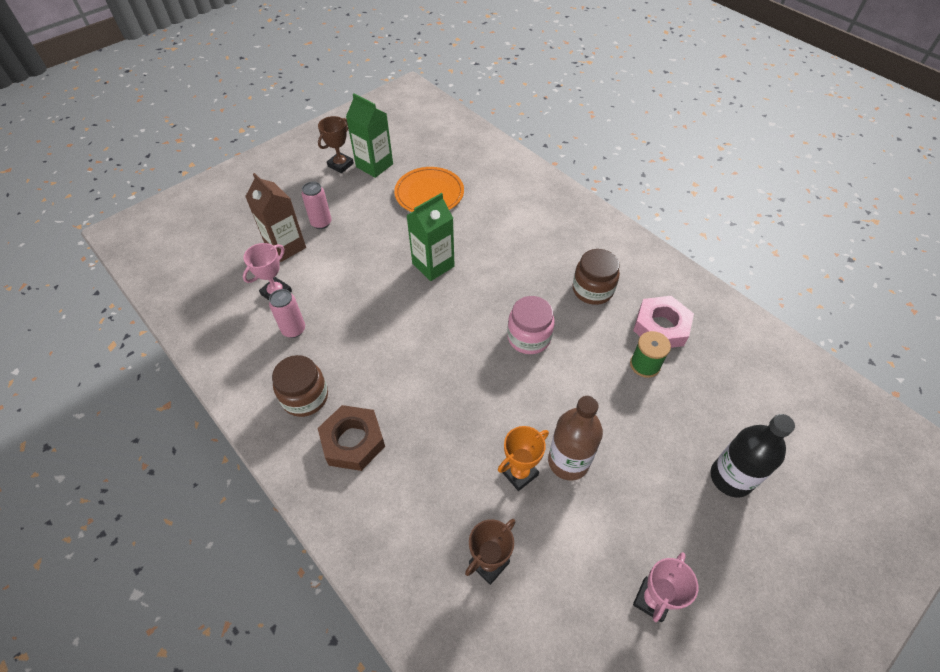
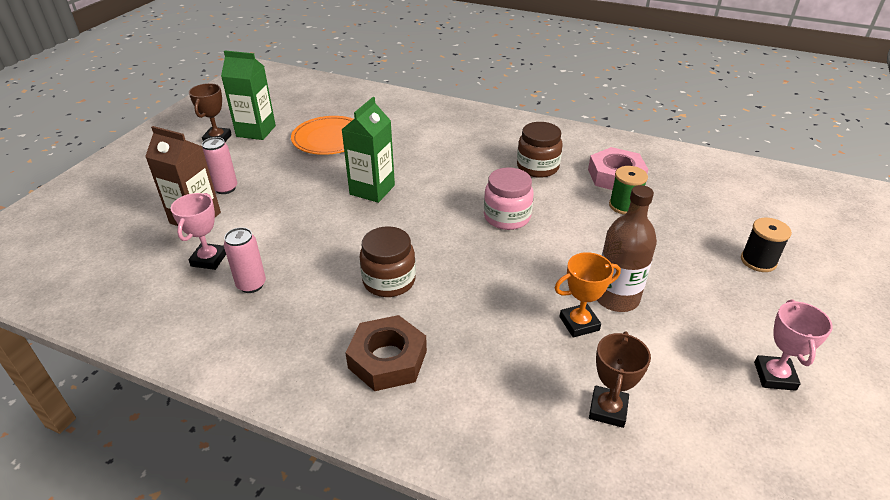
camera: 25 degrees left, 15 degrees down
(305, 397) = (304, 339): brown jar -> brown jar (389, 281)
(519, 473) = (579, 323): orange trophy -> orange trophy turned 45 degrees clockwise
(731, 478) = (758, 261): black bottle -> black spool

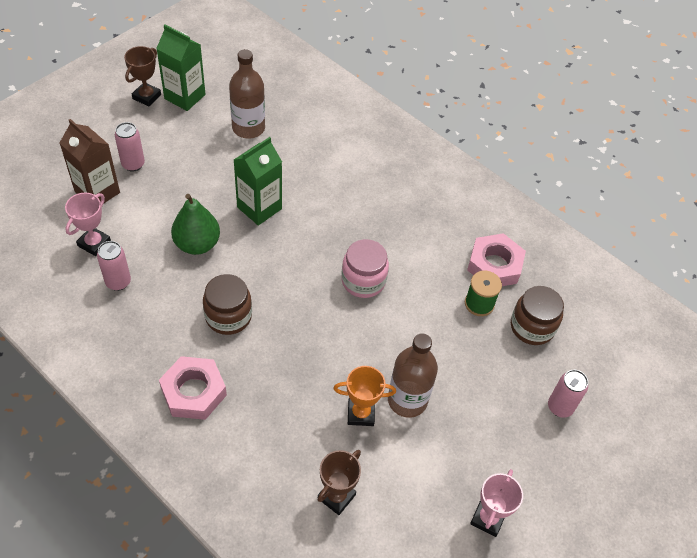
camera: 15 degrees right, 15 degrees up
(323, 232) = (197, 244): none -> green pear
(329, 138) = (248, 128): orange plate -> brown bottle
(387, 359) = (194, 392): brown nut -> pink nut
(537, 167) = (426, 229): brown jar -> brown jar (532, 327)
(758, 261) = (560, 407): black spool -> pink can

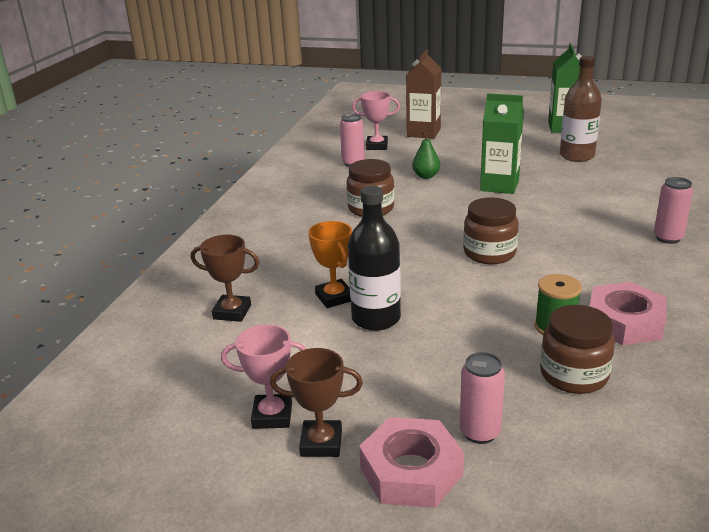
camera: 70 degrees right, 25 degrees down
(133, 164) = (467, 134): pink can -> pink can (668, 238)
(146, 97) = (539, 117): brown trophy -> brown trophy (321, 443)
(194, 392) = (283, 218): pink nut -> pink nut (411, 471)
(197, 244) = (426, 176): green pear -> green pear, size x0.61
(363, 281) = (489, 253): pink jar -> brown jar
(407, 400) = (376, 318): brown bottle -> black bottle

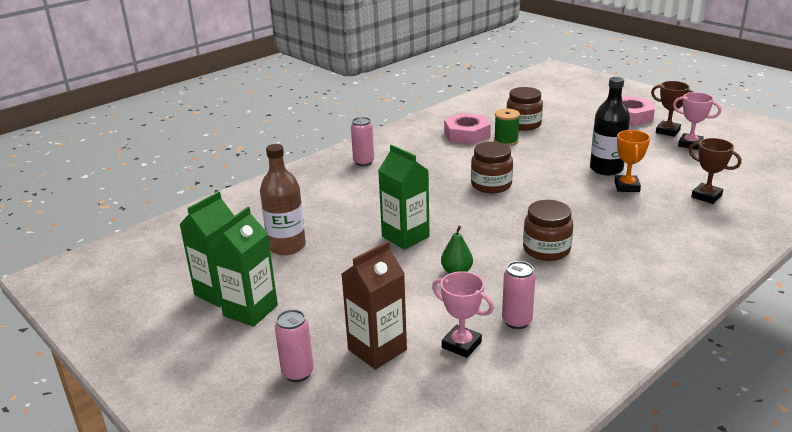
camera: 150 degrees left, 0 degrees up
(480, 432) = (590, 119): pink can -> pink can (297, 373)
(527, 126) = (250, 310): none -> green carton

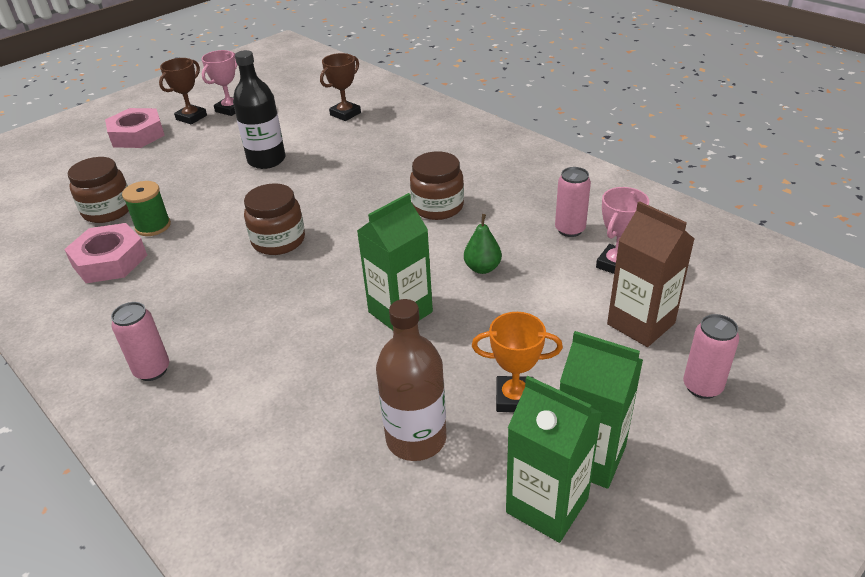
camera: 90 degrees left, 10 degrees up
(626, 187) = (313, 152): orange trophy -> orange trophy (514, 398)

